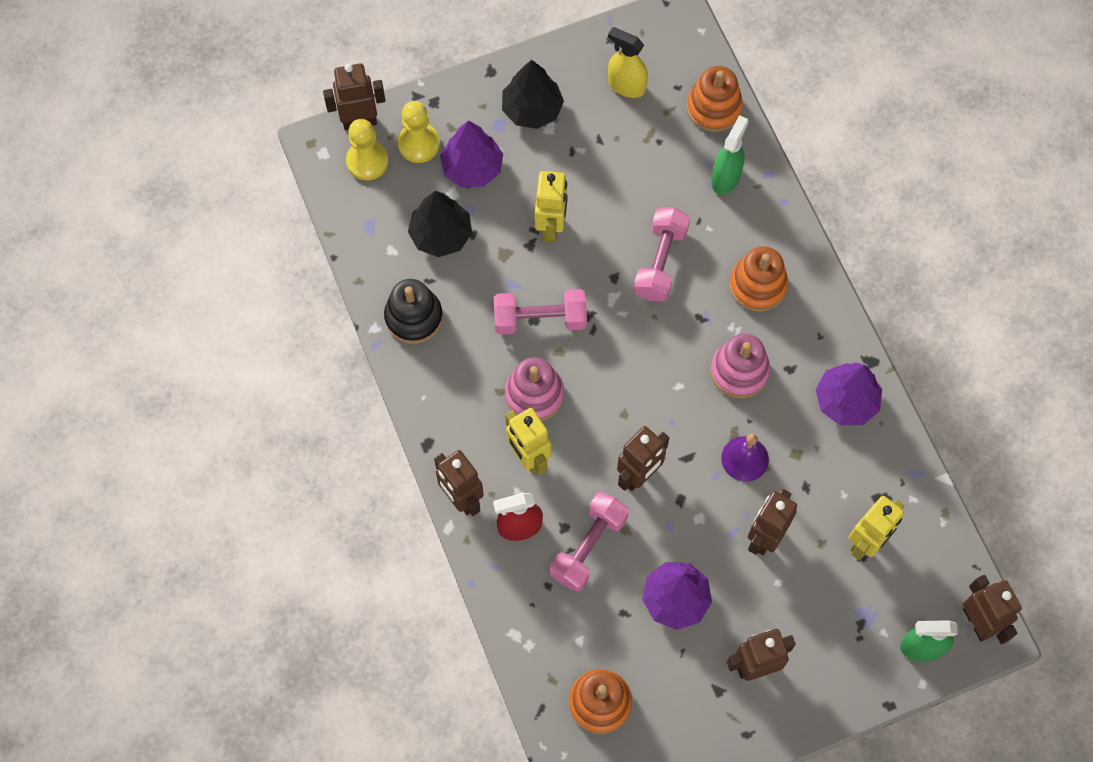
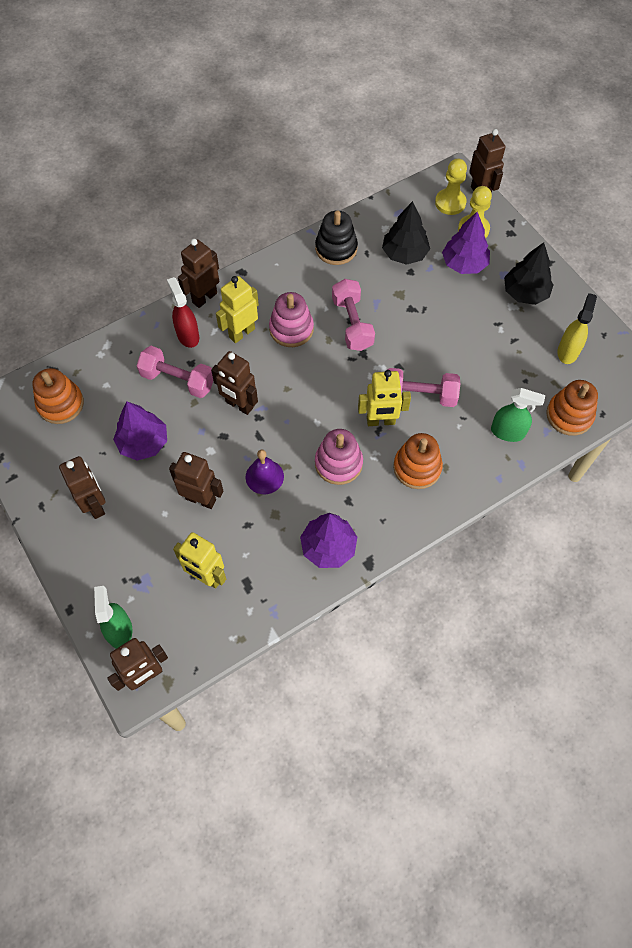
camera: 80 degrees right, 5 degrees down
(551, 227) = (430, 319): yellow robot -> yellow robot (381, 421)

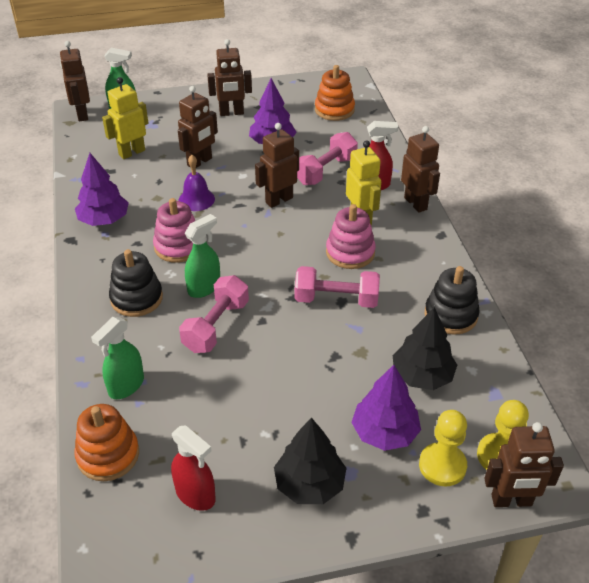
camera: 110 degrees right, 20 degrees down
(381, 421) = (204, 287): yellow robot -> green spray bottle
(417, 467) = (136, 298): orange stacking toy -> black stacking toy
(568, 351) = (195, 495): yellow spray bottle -> red spray bottle

